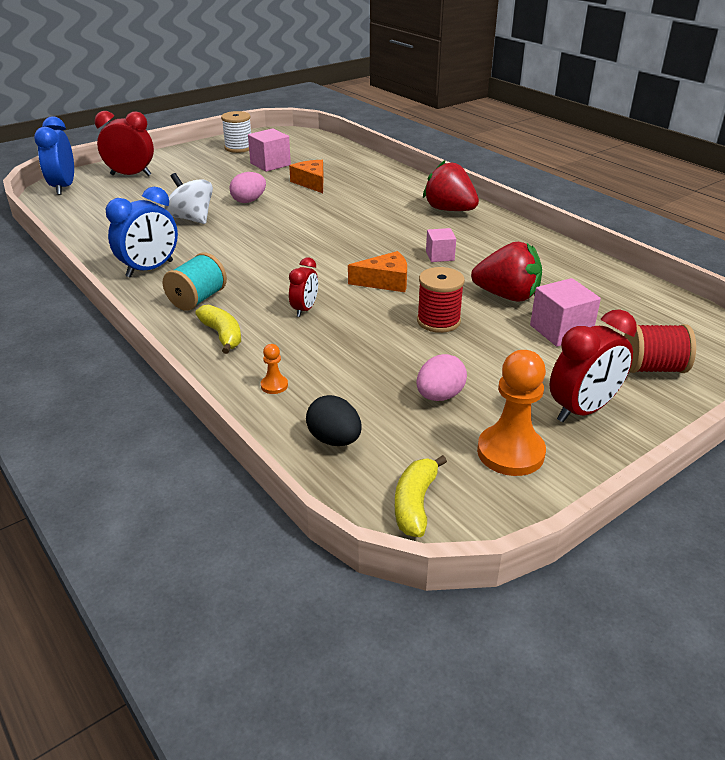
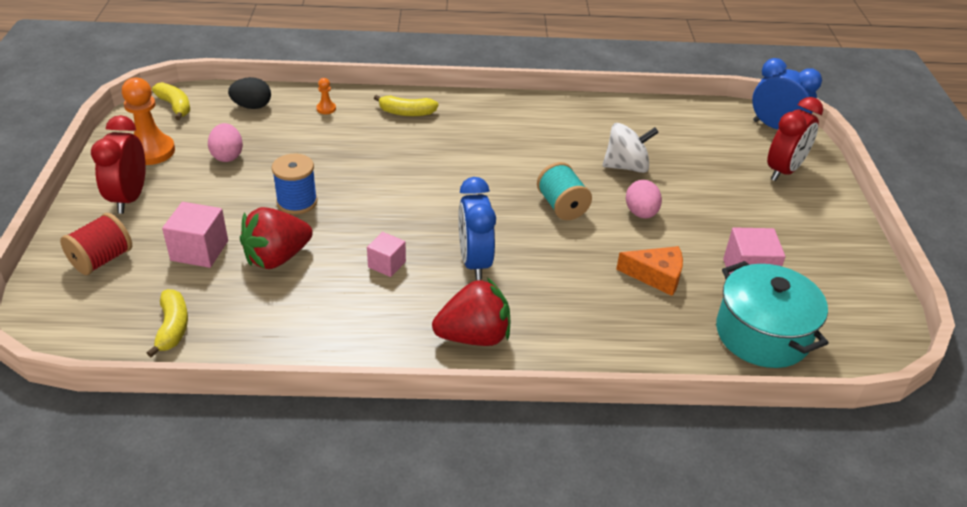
camera: 125 degrees right, 5 degrees up
(150, 269) = (542, 117): blue clock -> blue clock (474, 262)
(197, 299) = (468, 120): turquoise spool -> turquoise spool (562, 206)
(238, 148) = (834, 274): white spool -> none
(305, 309) = (395, 155): red clock -> none
(320, 153) = (762, 334): none -> turquoise pot
(385, 281) = (384, 209): orange cheese -> none
(438, 321) = (297, 202): red spool -> blue spool
(629, 297) = (172, 328): none -> yellow banana

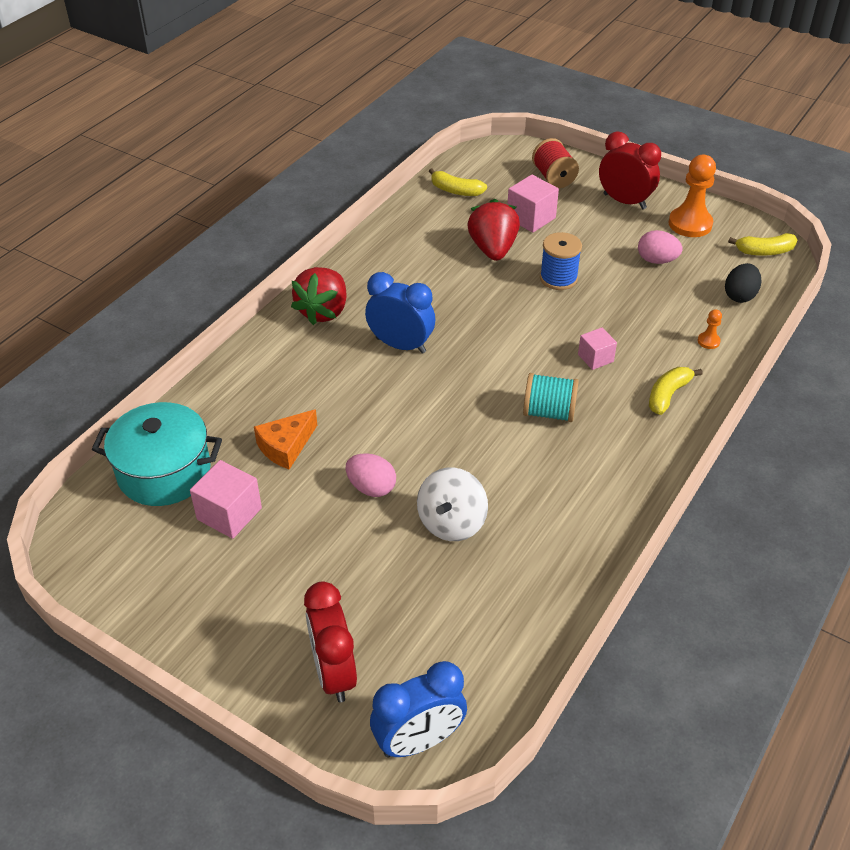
camera: 125 degrees right, 5 degrees up
(387, 264) = (439, 298): pink cube -> pink cube (595, 358)
(562, 206) = (427, 435): turquoise spool -> turquoise spool (548, 412)

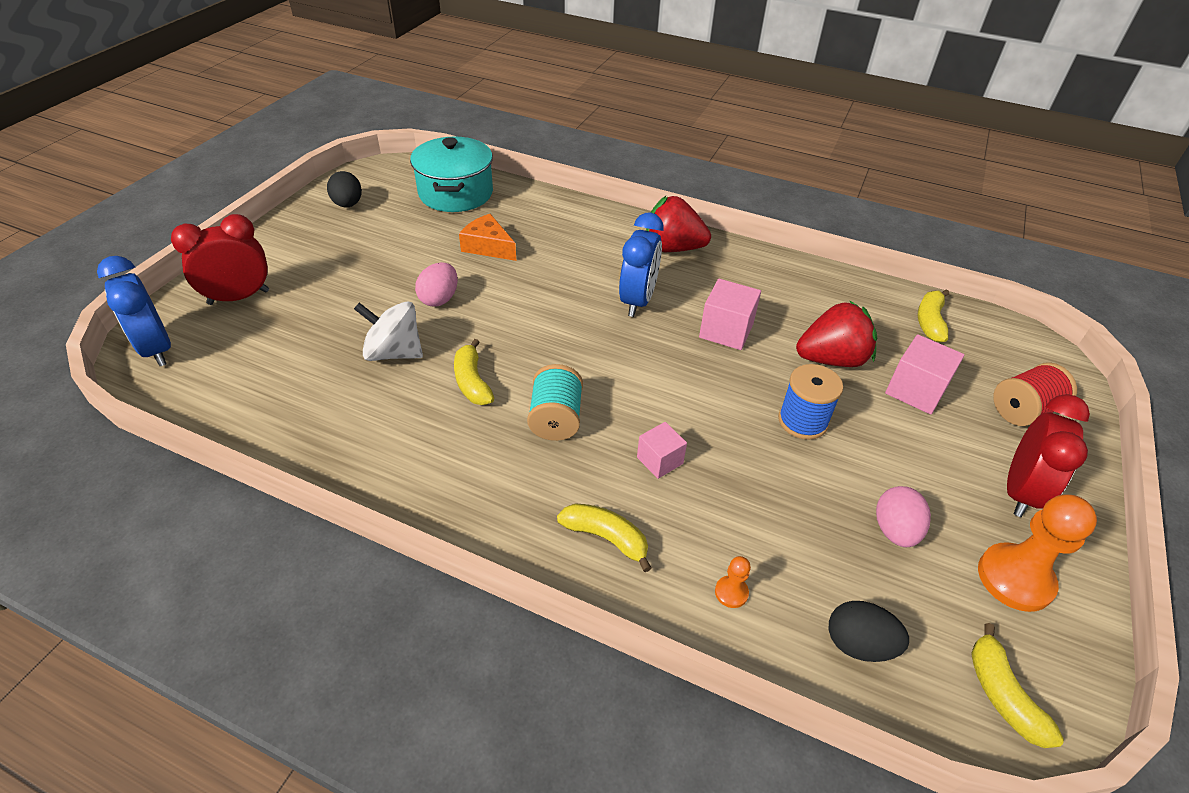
camera: 80 degrees right, 0 degrees up
(155, 579) = (348, 204): none -> black egg
(229, 514) = (411, 228): pink cube -> pink cube (726, 331)
(499, 464) = (472, 382): none -> yellow banana

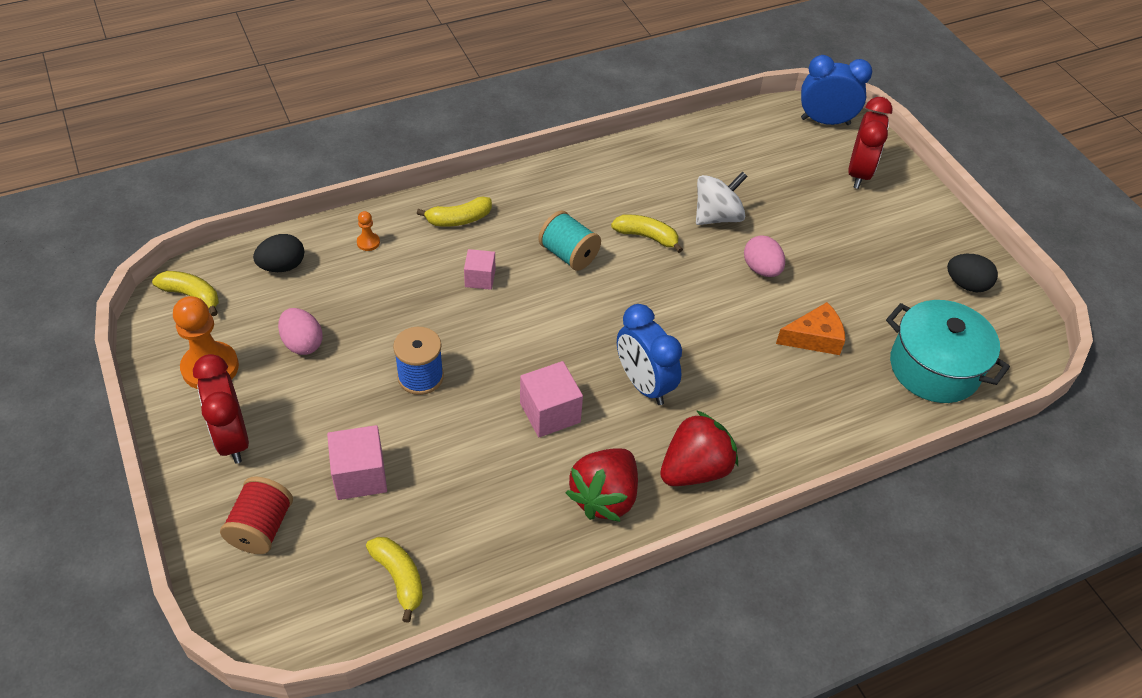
camera: 130 degrees right, 5 degrees up
(831, 359) = (447, 453): red strawberry -> red strawberry (604, 497)

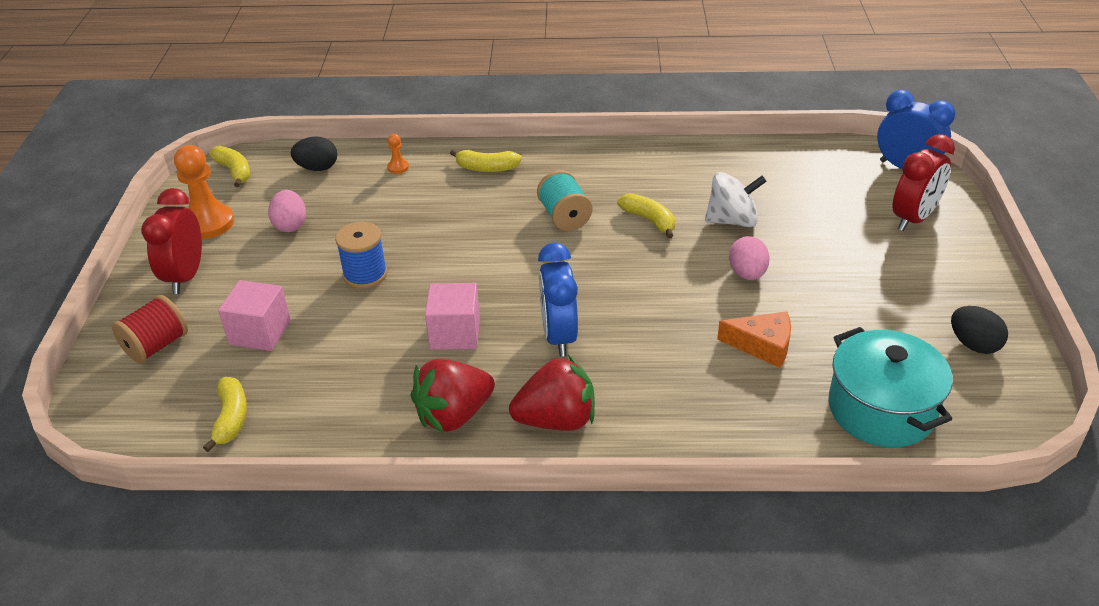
camera: 30 degrees right, 10 degrees down
(480, 278) = (471, 215): pink cube -> none

